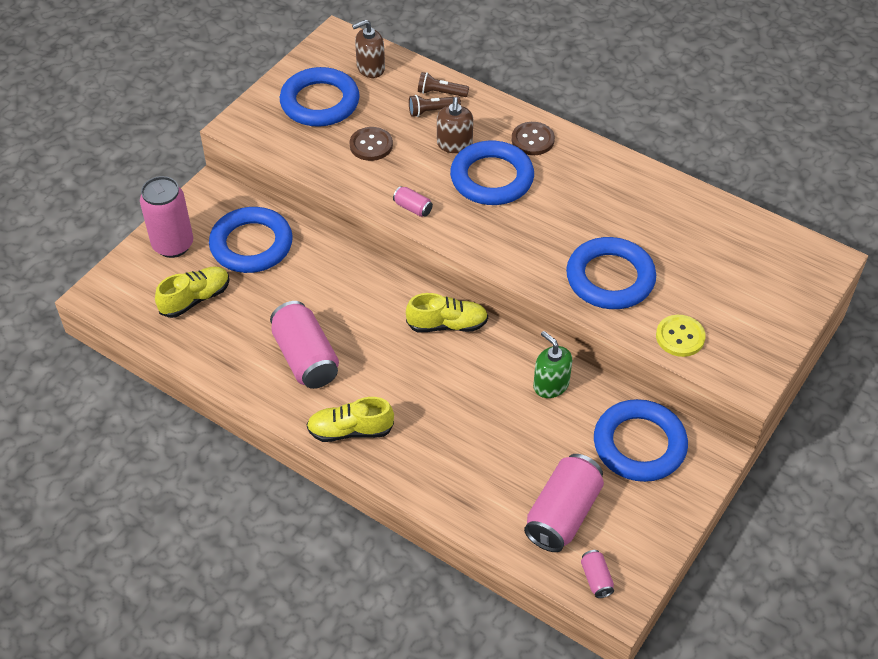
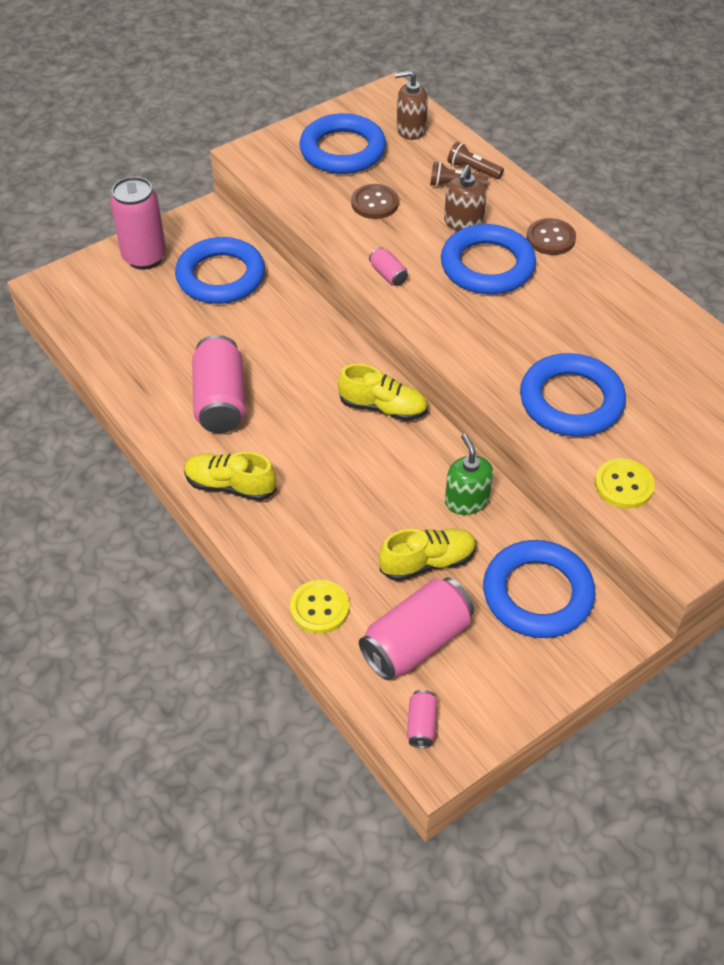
camera: 20 degrees right, 0 degrees up
(195, 299) = (140, 314): yellow shoe -> yellow shoe (427, 562)
(473, 511) = (319, 608): none -> yellow button

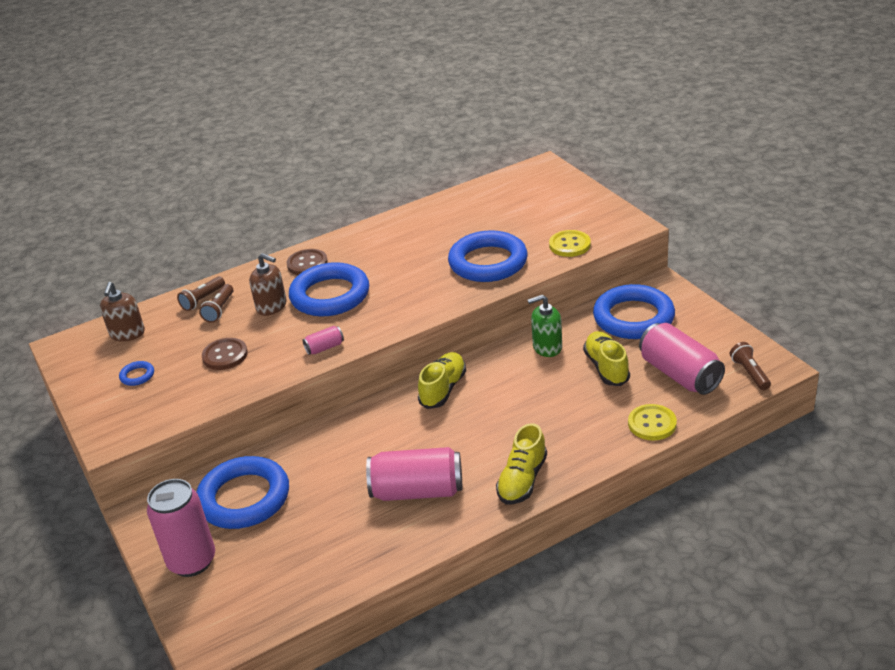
camera: 80 degrees left, 15 degrees down
(342, 150) = (137, 376): blue ring -> blue ring, size x0.40
(421, 725) = (749, 373): pink can -> brown flashlight

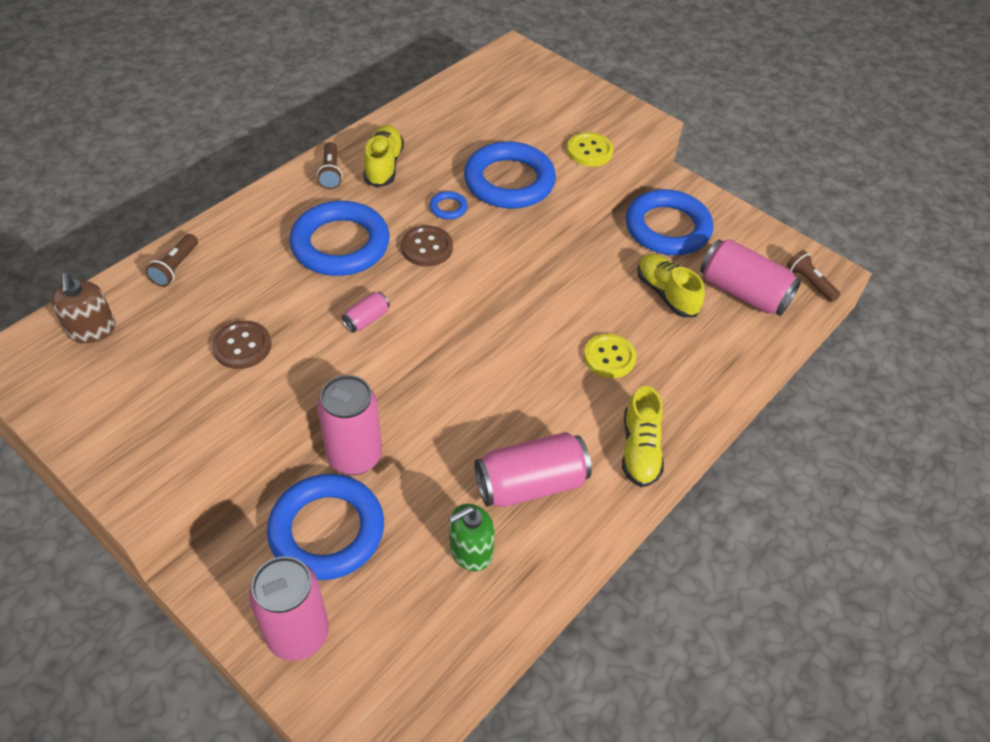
camera: 25 degrees left, 15 degrees up
(137, 376) = (134, 392): blue ring -> blue ring (448, 208)
(219, 310) = (205, 280): brown flashlight -> brown flashlight (331, 173)
(271, 306) = (272, 268): brown soap dispenser -> none
(288, 452) = (354, 456): none -> pink can
(307, 264) = (292, 202): brown button -> brown button (427, 248)
(443, 389) = (502, 344): yellow shoe -> yellow shoe (384, 166)
(547, 347) = (593, 275): green soap dispenser -> green soap dispenser (470, 551)
(652, 424) = (742, 357): yellow button -> yellow button (609, 357)

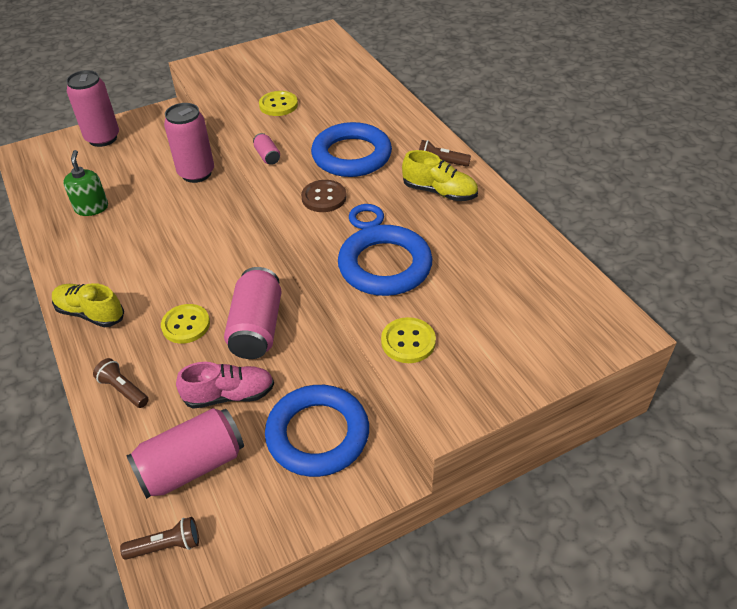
camera: 115 degrees right, 5 degrees down
(92, 330) = (328, 57): brown soap dispenser -> none
(175, 268) = (366, 86): brown flashlight -> brown flashlight (123, 390)
(242, 346) = (278, 105): brown button -> yellow button
(327, 530) = (154, 155): blue ring -> none
(530, 484) = (112, 246): pink can -> pink can (257, 328)
(666, 294) = (229, 395): yellow shoe -> pink shoe

